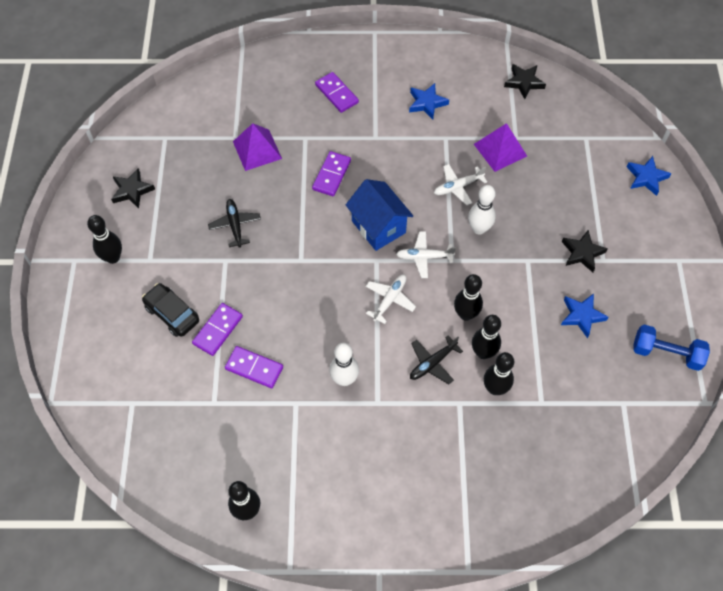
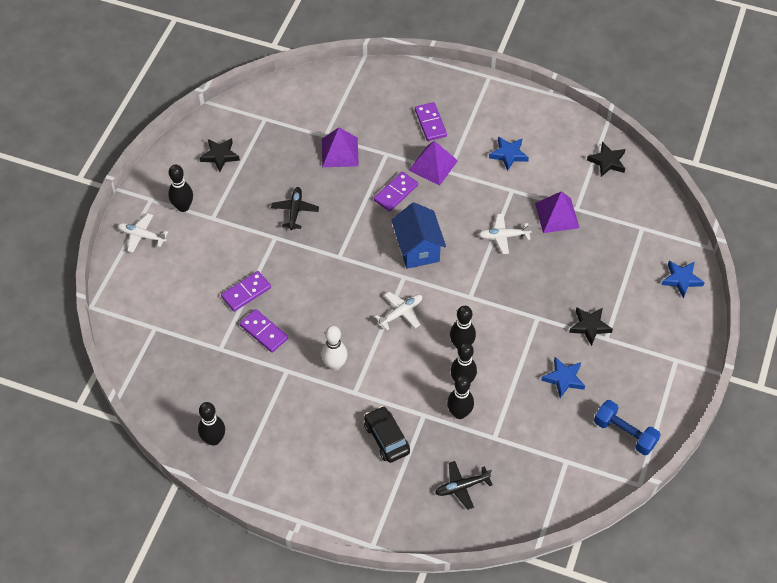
camera: 20 degrees right, 5 degrees down
(172, 314) = (214, 267): black car -> black car (386, 438)
(357, 135) = (433, 165): none -> purple pyramid
(424, 257) = (446, 287): white plane -> white plane (142, 236)
(433, 363) = (415, 376): black plane -> black plane (462, 487)
(479, 229) = (506, 277): white bowling pin -> none

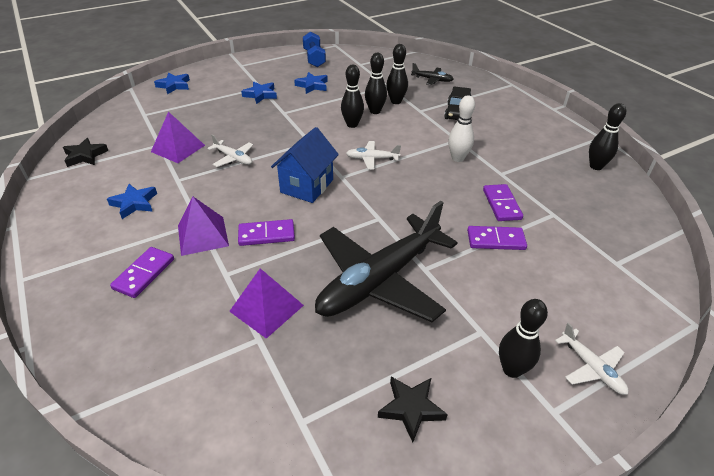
camera: 140 degrees left, 15 degrees down
(295, 211) = (380, 280): black plane -> black plane, size x2.42
(590, 326) = (260, 95): black star -> blue star

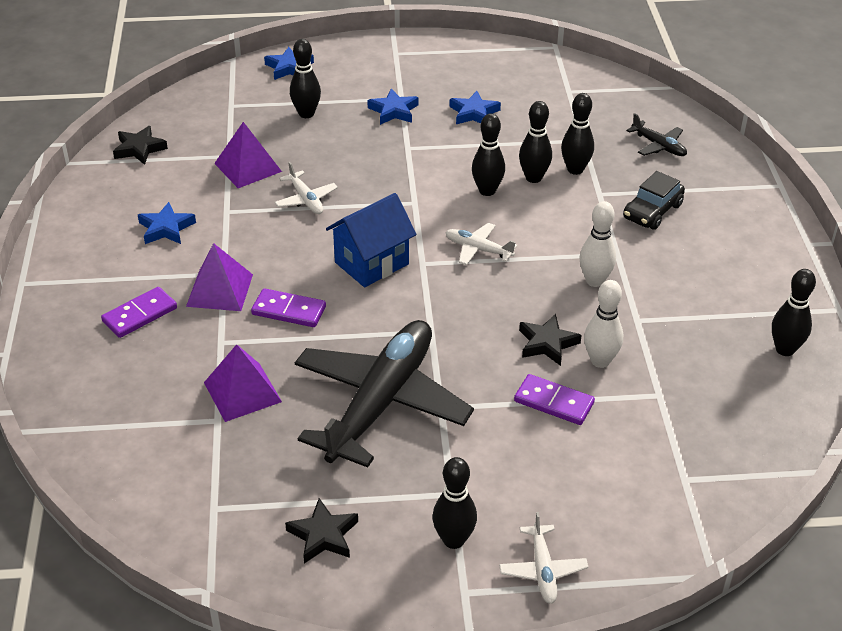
camera: 25 degrees right, 0 degrees up
(202, 108) = (306, 114): none -> black bowling pin
(314, 58) = (507, 65): blue dumbbell -> none
(380, 280) = (381, 402): black plane -> black plane turned 135 degrees clockwise
(460, 203) = (547, 343): none -> black star
(501, 204) = (600, 361): purple domino -> white bowling pin

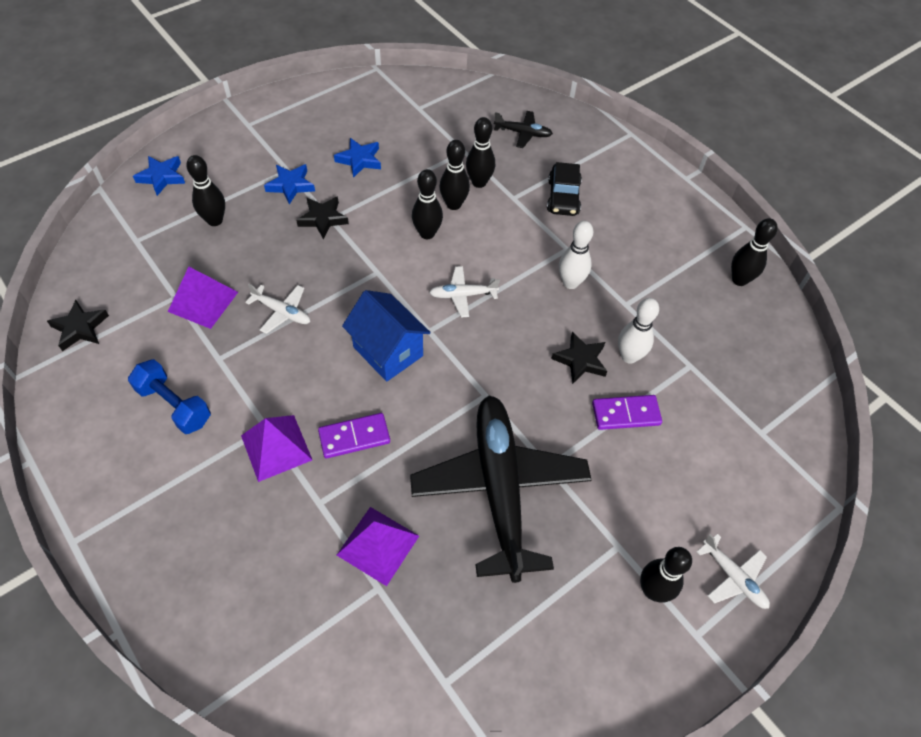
camera: 35 degrees left, 15 degrees up
(140, 315) = (221, 514): purple domino -> none
(166, 228) = (174, 405): blue star -> blue dumbbell
(323, 535) = (554, 651): black star -> black star (323, 219)
(371, 263) = (388, 351): blue house -> blue house turned 60 degrees counterclockwise

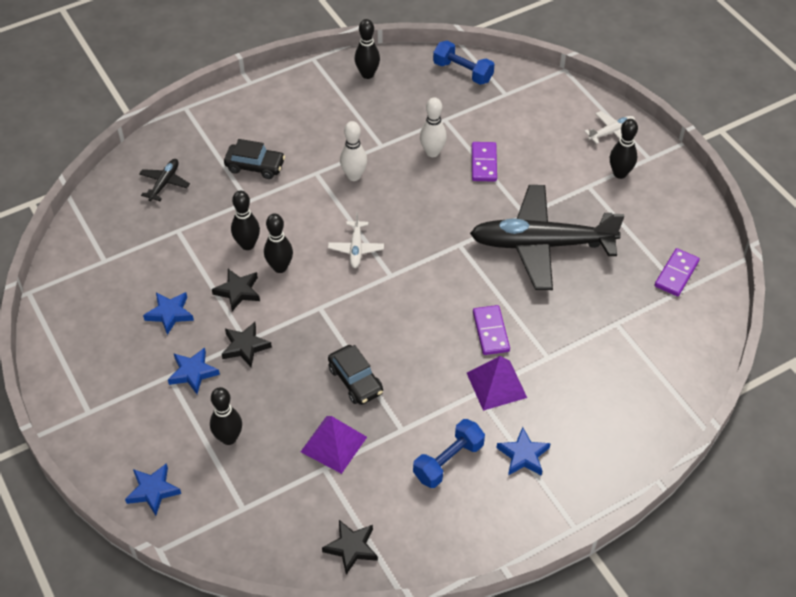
camera: 80 degrees left, 5 degrees down
(176, 481) = (523, 455): none -> blue star
(282, 312) = (355, 380): white plane -> black car
(378, 545) = (584, 321): purple pyramid -> none
(388, 351) = (409, 304): blue house -> none
(473, 675) = (676, 274): none -> purple domino
(479, 182) = (223, 223): black bowling pin -> none
(580, 360) = (432, 182): black star -> black star (238, 291)
(783, 380) = (463, 72): none -> blue dumbbell

